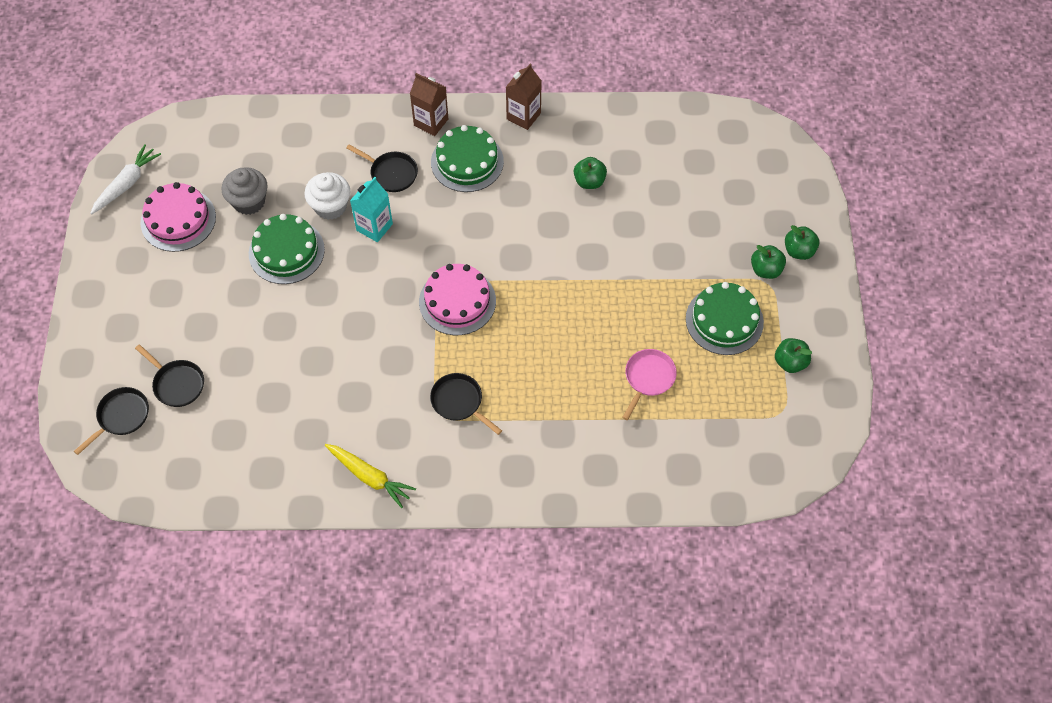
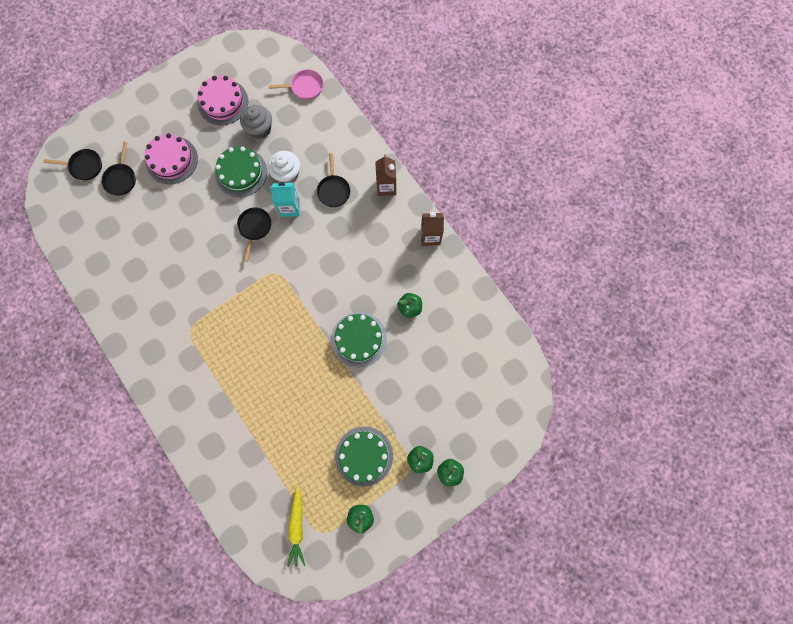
camera: 55 degrees right, 15 degrees up
(127, 183) = (228, 59): white carrot -> none
(370, 477) = (127, 320): yellow carrot -> yellow carrot (297, 527)
(457, 301) = (271, 288): pink cake -> pink cake (171, 160)
(459, 402) = (205, 336): black pan -> black pan (254, 228)
(467, 161) = (372, 227): green cake -> green cake (359, 339)
(648, 378) = (291, 435): pink pan -> pink pan (305, 87)

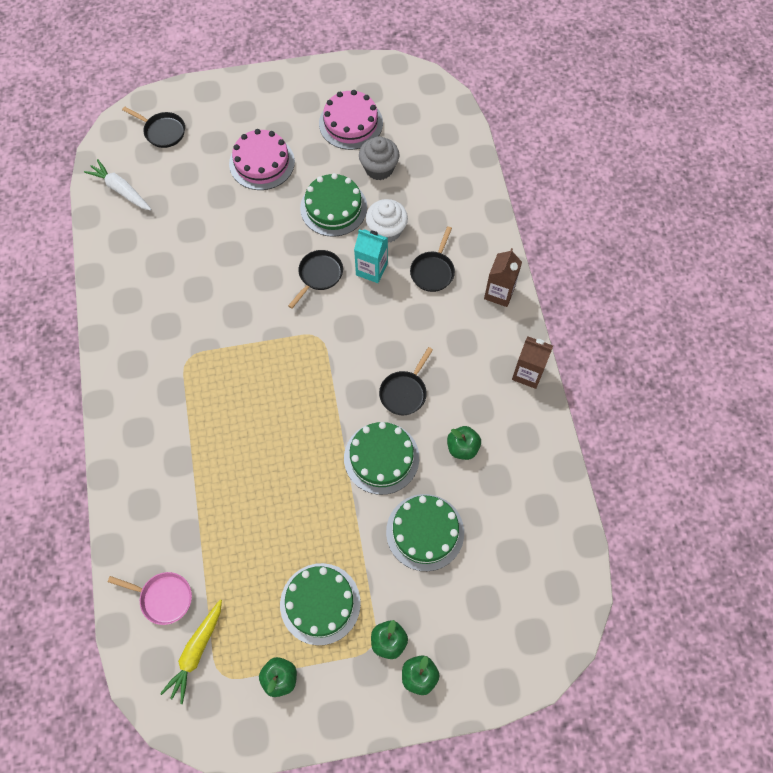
camera: 25 degrees right, 10 degrees down
(75, 225) = (121, 190): none -> white carrot
(121, 178) = (196, 160): black pan -> black pan (404, 392)
(305, 87) = (454, 143): pink pan -> pink pan (163, 598)
(410, 376) = (425, 532): none -> green cake

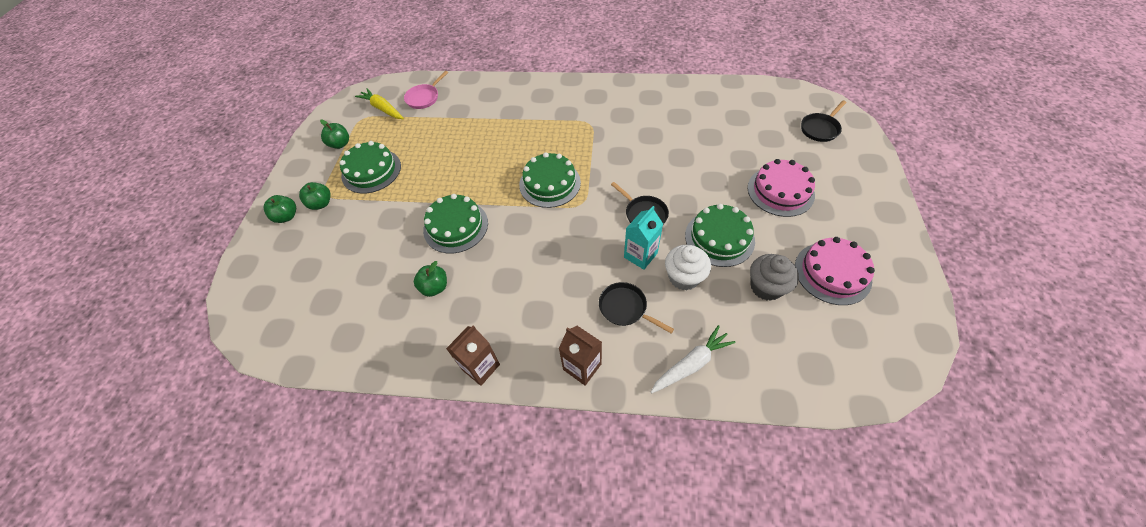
camera: 110 degrees right, 10 degrees down
(121, 190) = (756, 100): white carrot -> white carrot (691, 363)
(404, 392) = (505, 255): black pan -> none
(425, 532) = (381, 243): green cake -> green cake (550, 183)

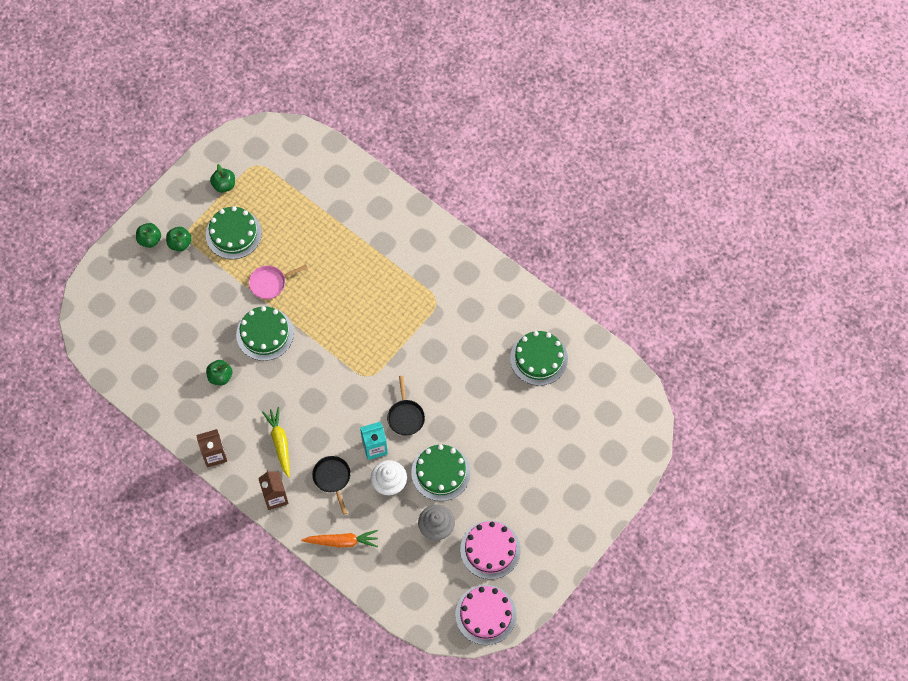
camera: 30 degrees right, 10 degrees up
(382, 109) = (279, 164): yellow carrot -> yellow carrot (280, 442)
(424, 98) = (322, 174): pink pan -> pink pan (270, 283)
(550, 183) = (359, 341): green cake -> green cake (538, 358)
(691, 363) = (342, 541): white carrot -> orange carrot
(780, 191) = (522, 467): pink cake -> pink cake (485, 614)
(820, 128) = (615, 435): black pan -> none

